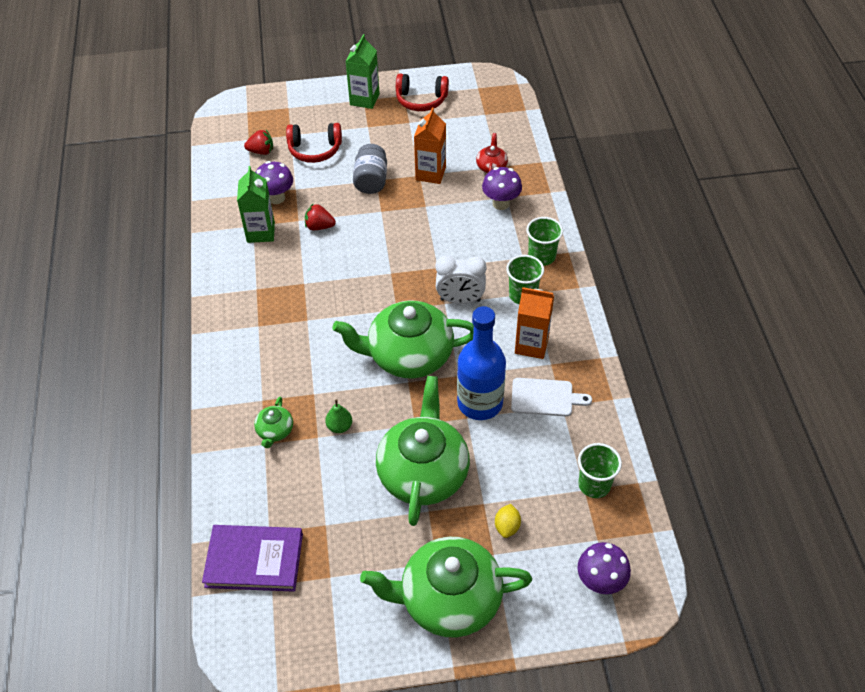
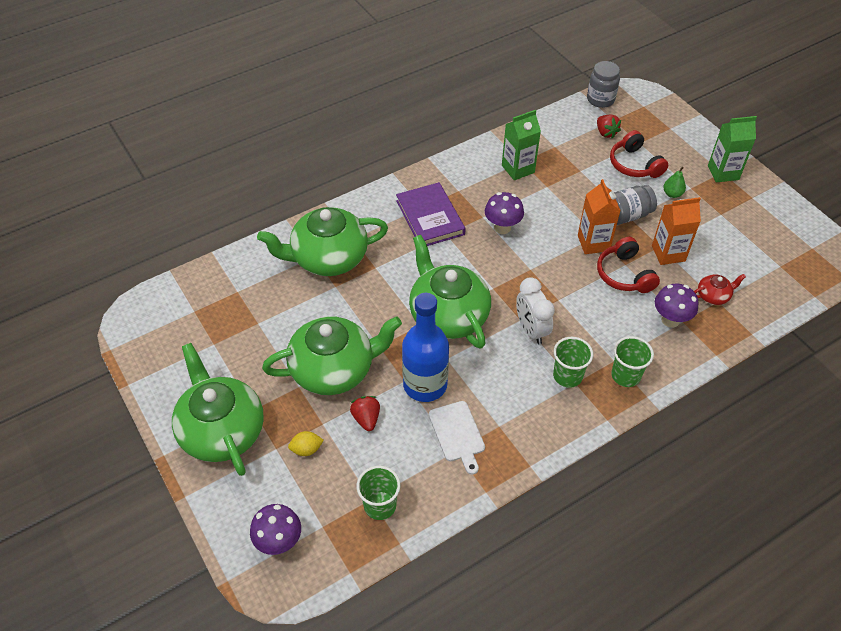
camera: 65 degrees right, 0 degrees up
(215, 136) = (600, 99): none -> grey jar
(254, 560) = (211, 292): purple book -> purple book (430, 217)
(275, 431) = (328, 258): green teapot -> green teapot, size x2.32
(276, 198) = (561, 163): purple mushroom -> purple mushroom (502, 228)
(319, 226) = (549, 202): red strawberry -> red strawberry (366, 418)
(339, 426) = (352, 296): green pear -> green pear (672, 194)
(421, 100) = (757, 212): red headphones -> red headphones (624, 274)
(531, 345) = (512, 403): orange carton -> orange carton (593, 243)

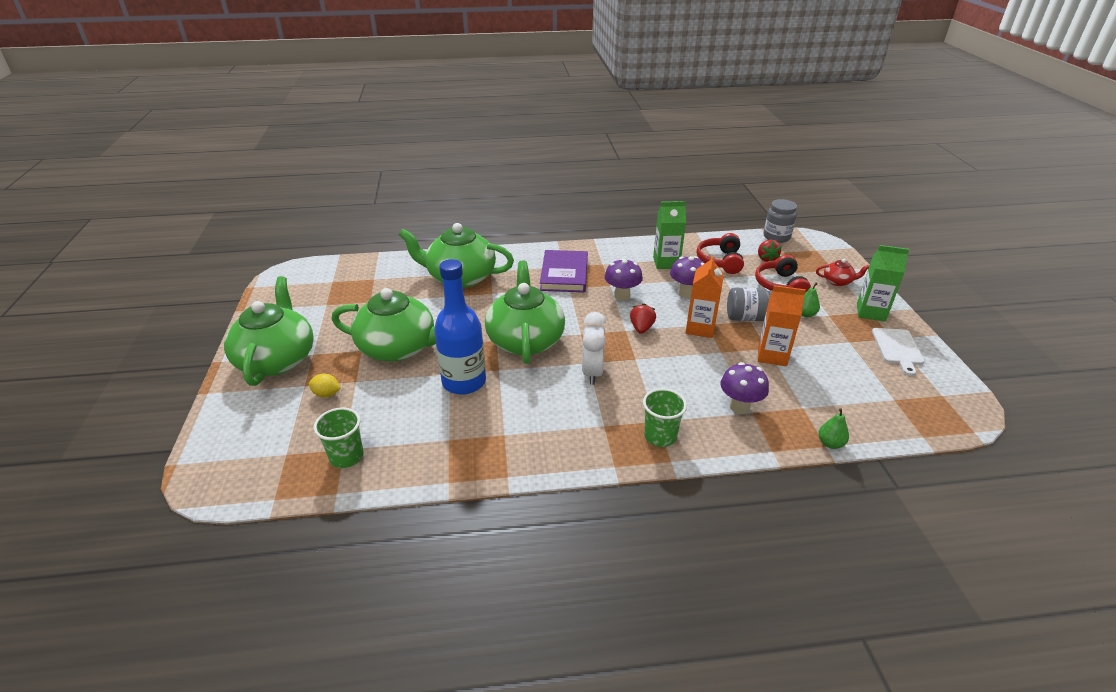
camera: 25 degrees right, 15 degrees down
(279, 542) = (242, 452): purple mushroom -> purple mushroom (686, 293)
(366, 418) = (394, 389): red strawberry -> red strawberry (641, 328)
(457, 434) = (461, 427): white cutting board -> white cutting board (897, 348)
(567, 376) = (600, 418): green cup -> none
(624, 274) = (715, 359): red headphones -> red headphones (720, 261)
(713, 296) = (800, 401): red teapot -> red teapot (838, 281)
(754, 330) = (830, 443): none -> green pear

